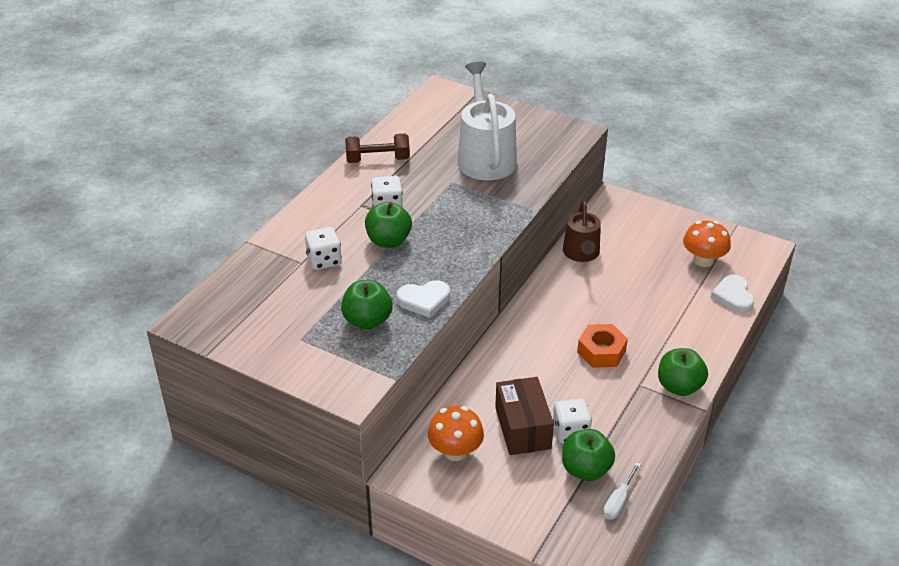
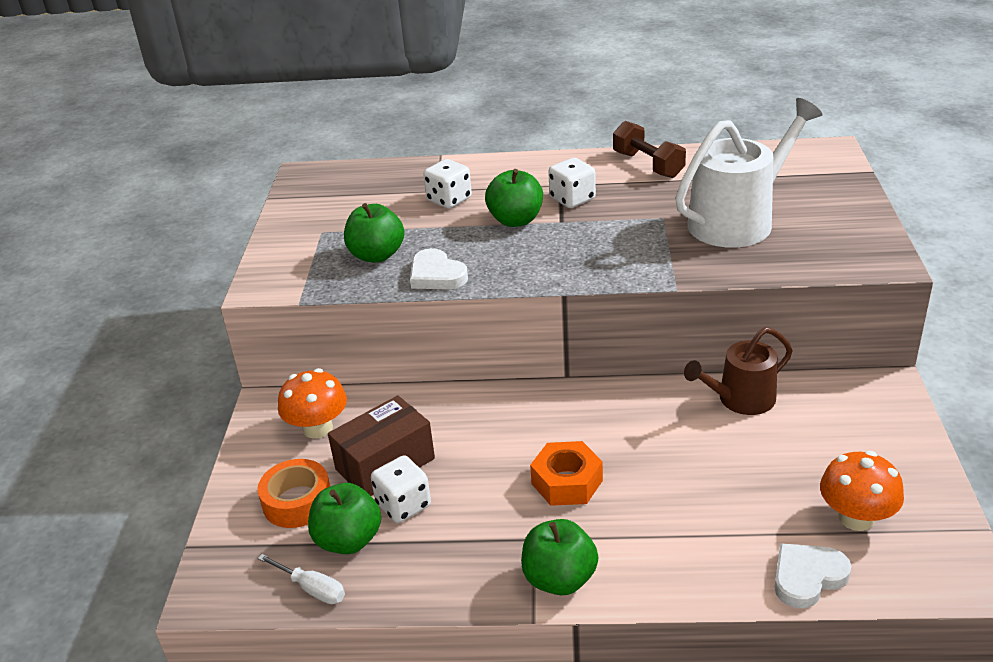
camera: 65 degrees right, 5 degrees down
(529, 485) = (297, 502): none -> orange tape
(618, 501) = (311, 588): white screwdriver -> white screwdriver turned 150 degrees counterclockwise

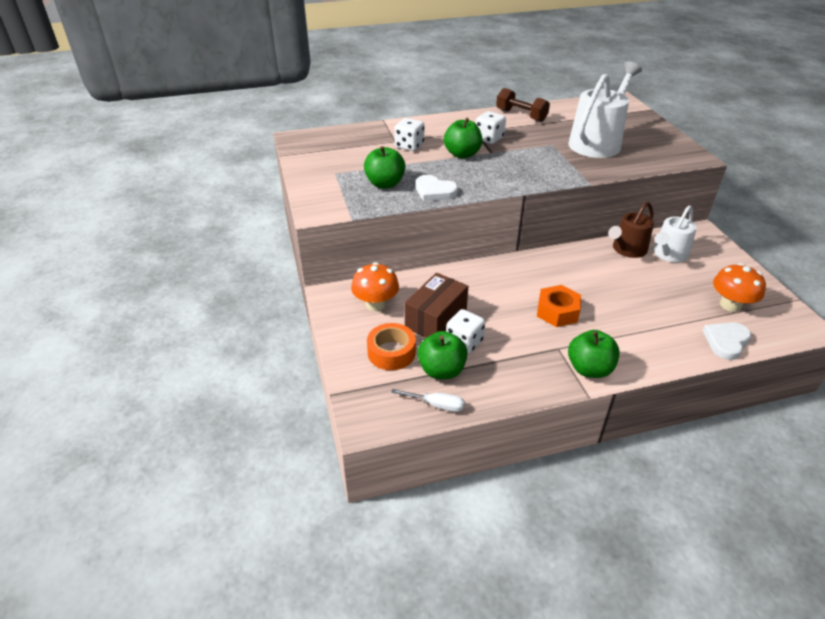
camera: 20 degrees left, 5 degrees up
(805, 417) = (668, 254): none -> white watering can

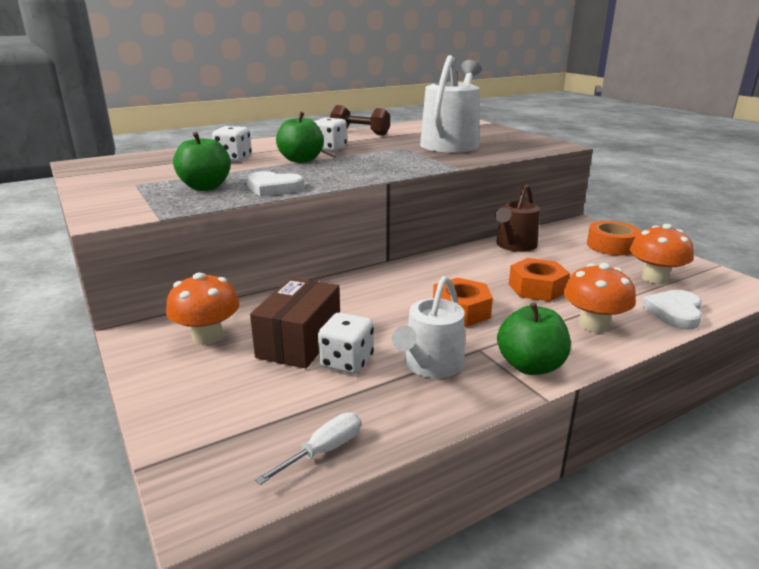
camera: 15 degrees left, 15 degrees down
(391, 352) = (238, 391): orange tape -> orange tape (611, 246)
(436, 405) = (323, 451): white screwdriver -> white screwdriver turned 45 degrees counterclockwise
(441, 370) = (322, 402): green apple -> none
(626, 299) = (537, 288): none -> orange nut
(653, 342) = (593, 325): none -> orange mushroom
(668, 254) = (561, 244): white watering can -> white watering can (431, 365)

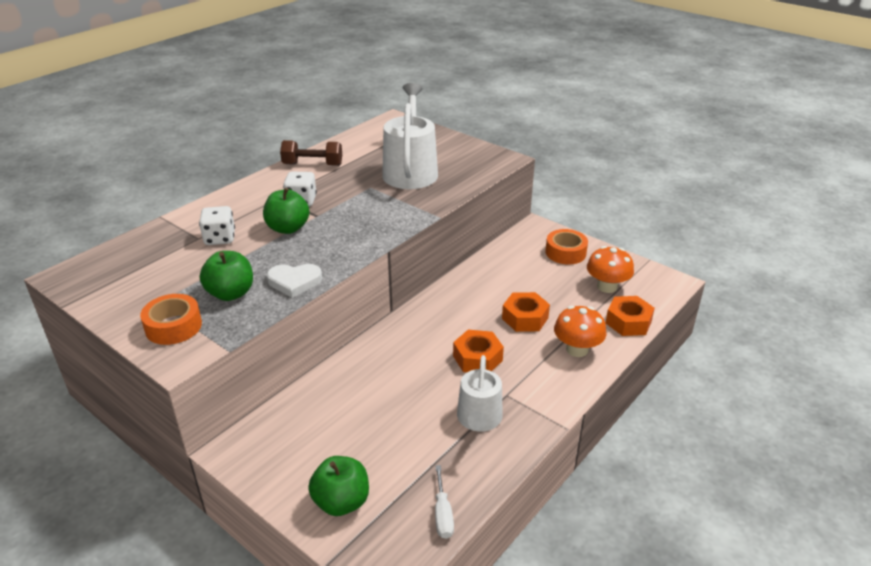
camera: 20 degrees left, 10 degrees up
(129, 198) = (173, 326): none -> orange tape
(207, 336) = (292, 436): orange mushroom -> none
(299, 341) = (370, 422): brown box -> none
(323, 451) = (442, 513): white screwdriver -> white screwdriver turned 150 degrees clockwise
(347, 362) = (417, 433): white dice -> none
(514, 245) = (489, 268): brown watering can -> none
(530, 366) = (547, 401): green apple -> green apple (341, 502)
(674, 312) = (628, 322): white heart -> orange nut

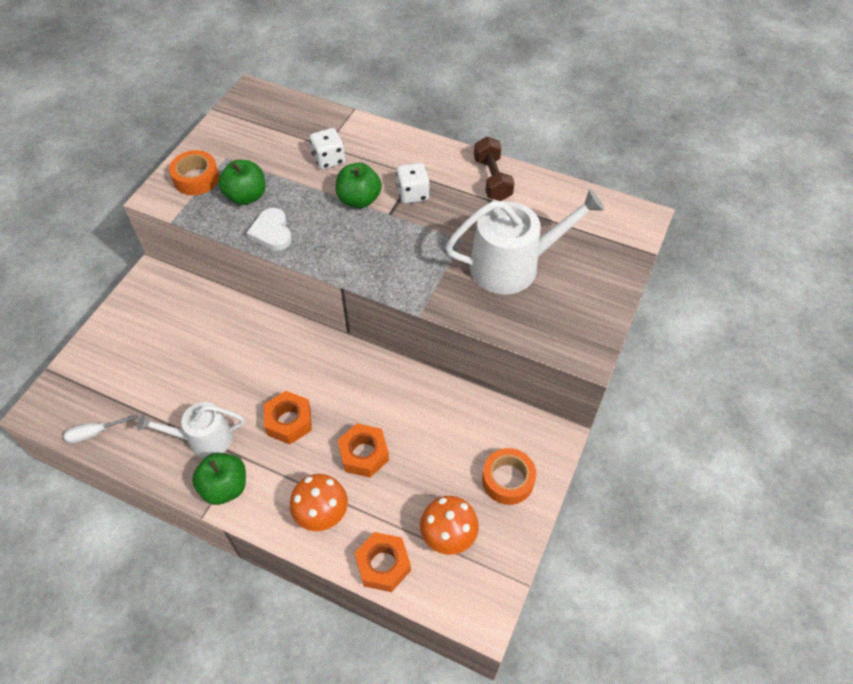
camera: 75 degrees right, 20 degrees up
(341, 502) = (104, 361): green apple -> green apple (225, 487)

